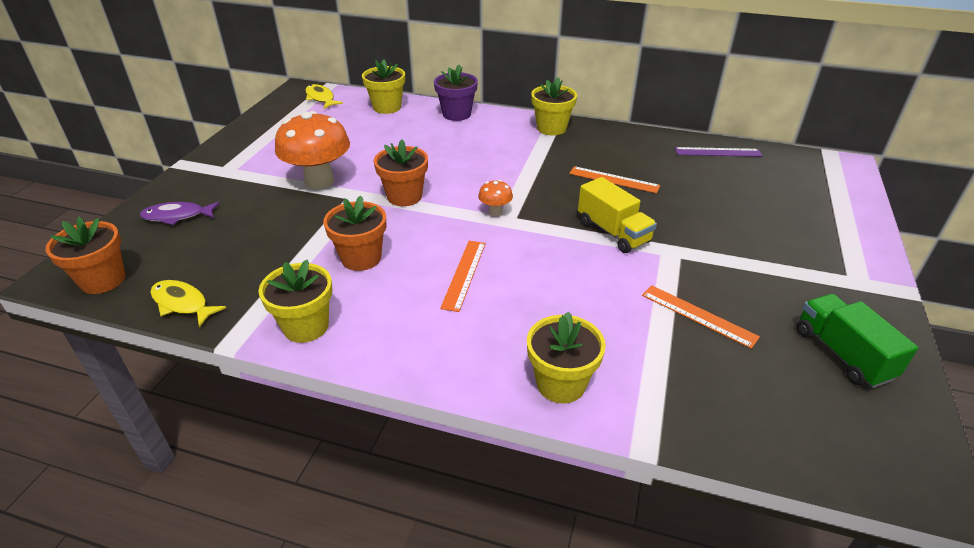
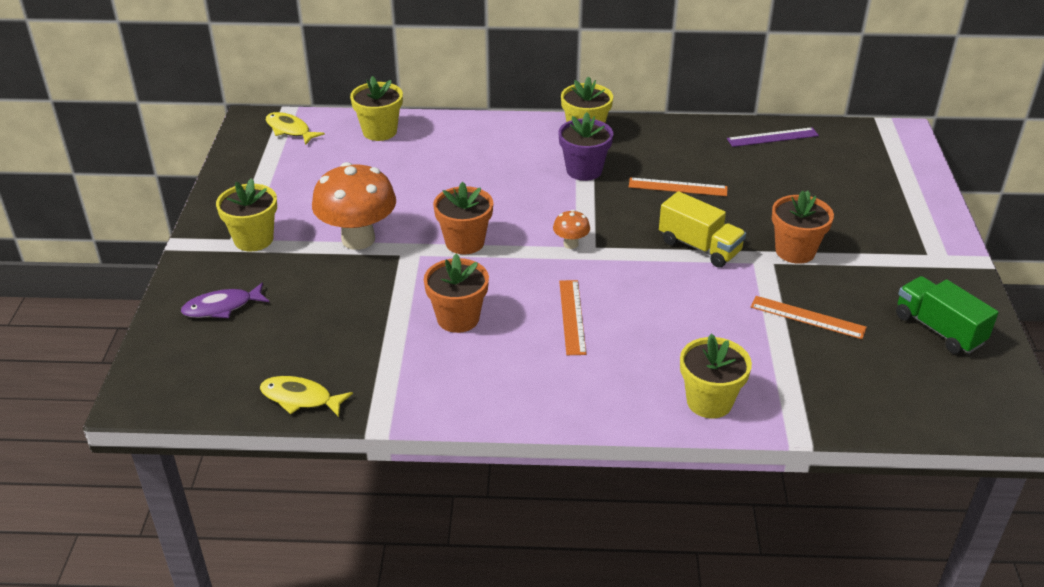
camera: 15 degrees left, 0 degrees up
(103, 280) = (193, 391): orange flower pot -> orange flower pot (795, 251)
(306, 326) = (444, 396): yellow flower pot -> yellow flower pot (253, 239)
(456, 114) = (468, 129): purple flower pot -> purple flower pot (584, 170)

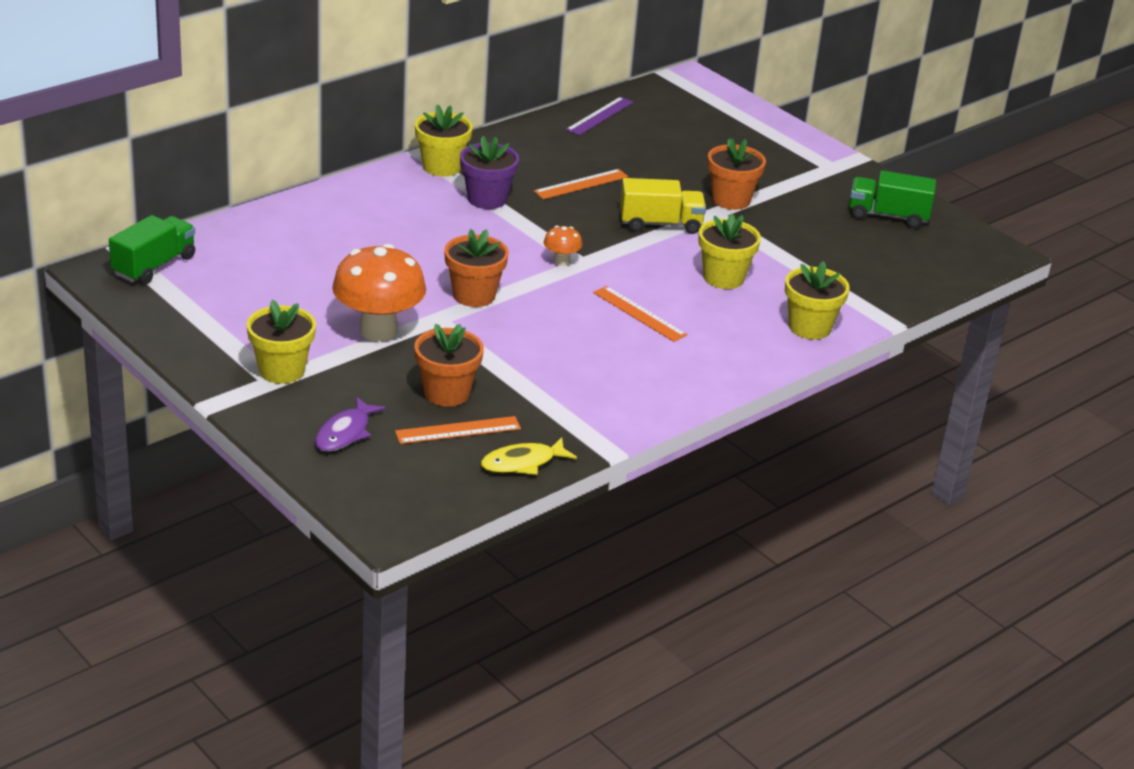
camera: 45 degrees left, 5 degrees down
(290, 130) = (154, 266): yellow fish -> green truck
(380, 131) = (249, 234): yellow flower pot -> yellow flower pot (723, 278)
(458, 318) = (556, 353): orange flower pot -> orange flower pot (447, 393)
(807, 317) = (799, 243): orange ruler -> orange ruler (458, 430)

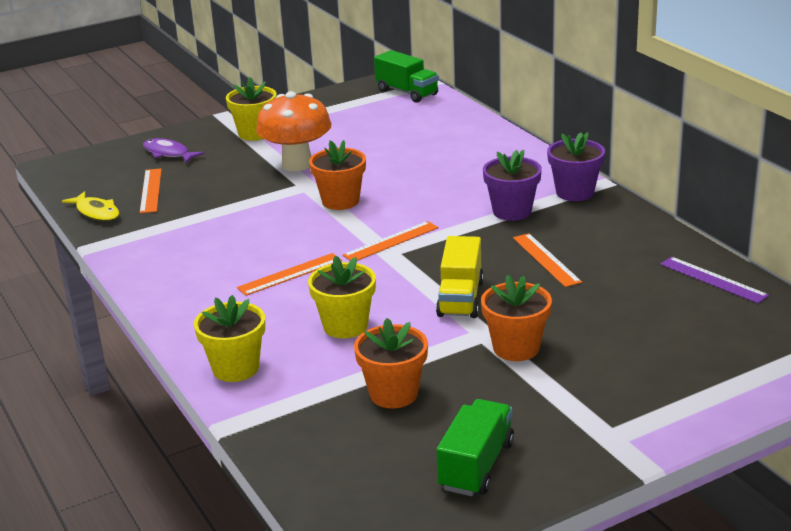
camera: 105 degrees right, 5 degrees down
(442, 167) = (575, 192): yellow flower pot -> purple flower pot
(447, 393) = (201, 187): orange flower pot -> orange flower pot (393, 394)
(522, 463) = (96, 212): yellow fish -> yellow fish turned 150 degrees clockwise
(561, 261) = (391, 241): orange mushroom -> orange ruler

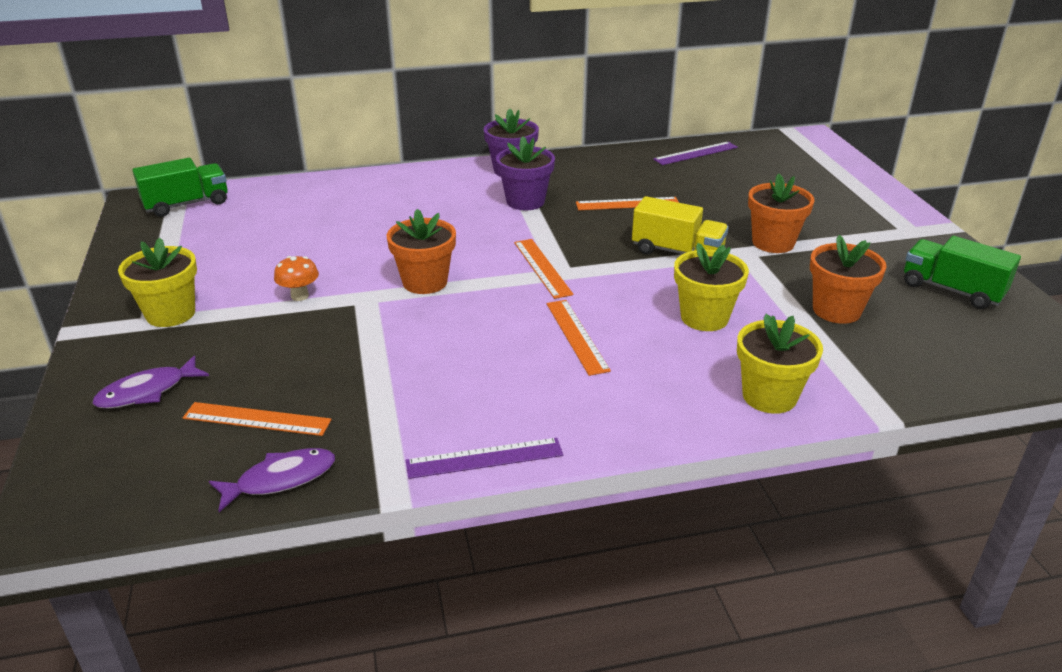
camera: 75 degrees left, 5 degrees up
(96, 212) = (280, 479): yellow fish -> purple fish
(129, 268) = (484, 458): none -> purple ruler
(297, 164) = (299, 296): orange mushroom -> orange mushroom, size x0.45

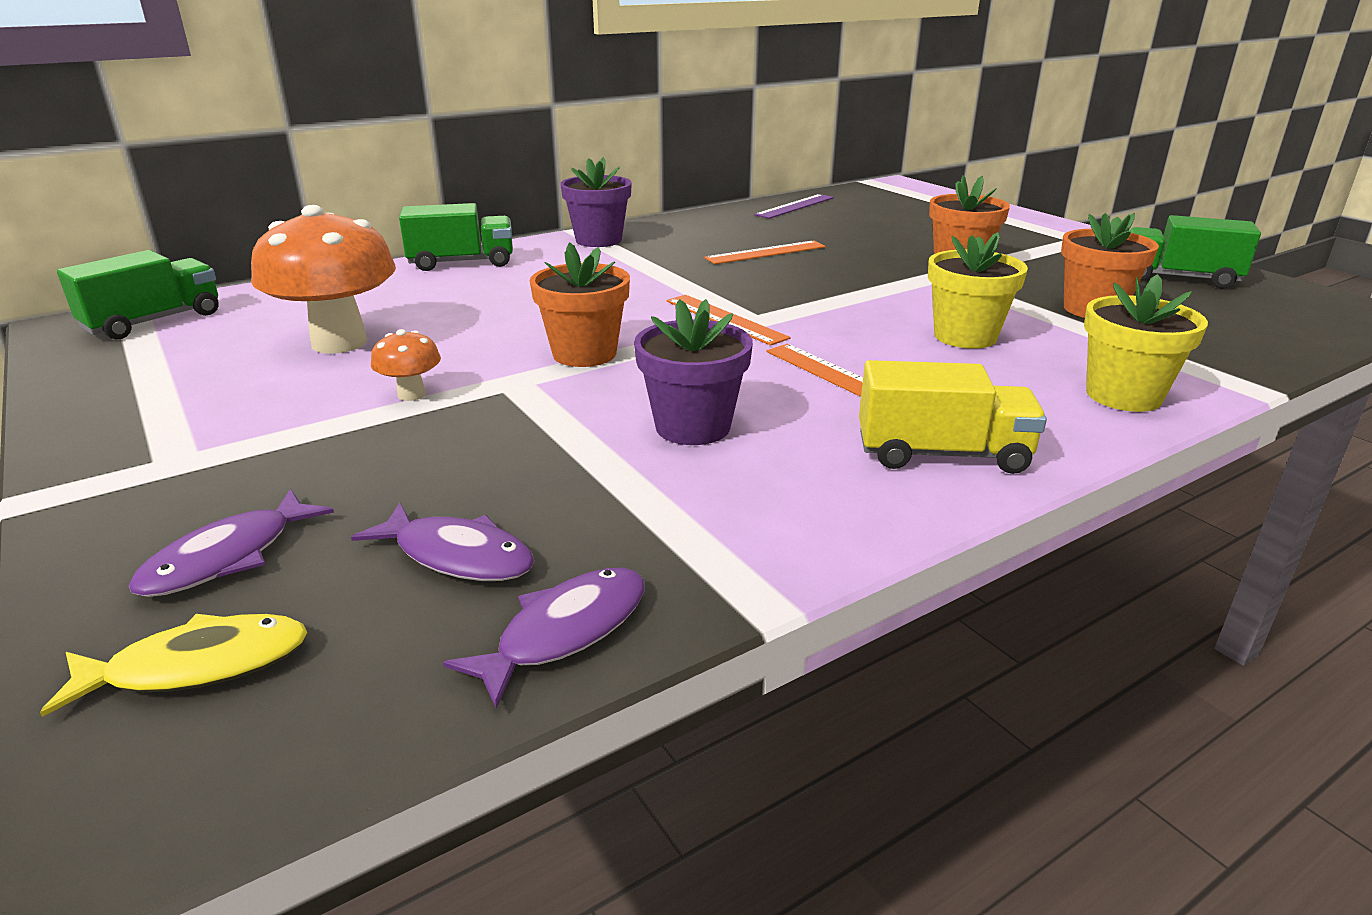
camera: 20 degrees left, 5 degrees down
(106, 452) = (197, 666): none -> yellow fish
(170, 314) = (207, 448): yellow flower pot -> none
(257, 419) = (457, 556): orange ruler -> purple fish
(282, 243) = (339, 343): none -> orange mushroom
(401, 179) = (461, 262): none -> green truck
(484, 458) = (857, 532): purple ruler -> none
(525, 201) = (643, 264): purple flower pot -> purple flower pot (692, 427)
(677, 252) = (867, 285): yellow truck -> yellow truck (942, 454)

